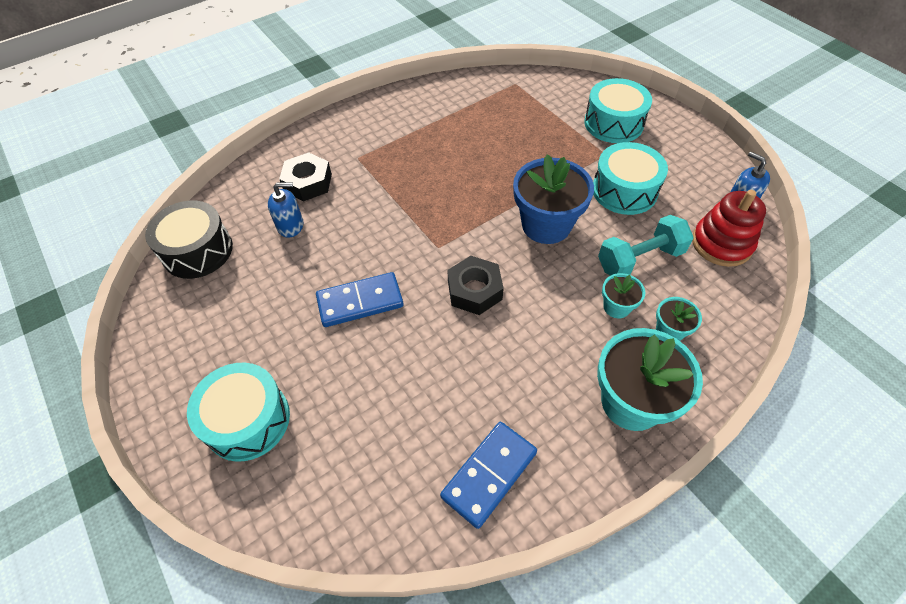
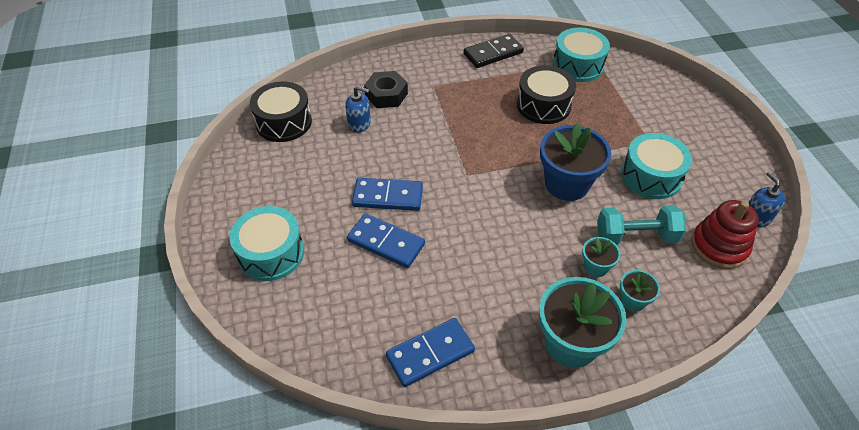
camera: 20 degrees right, 5 degrees down
(381, 358) = (386, 243): none -> blue domino
(406, 104) = (493, 53): none -> black domino
(474, 290) = (482, 216): black nut -> none
(484, 146) = (543, 105): none -> black drum
(613, 123) = (670, 117): turquoise drum -> turquoise drum (578, 65)

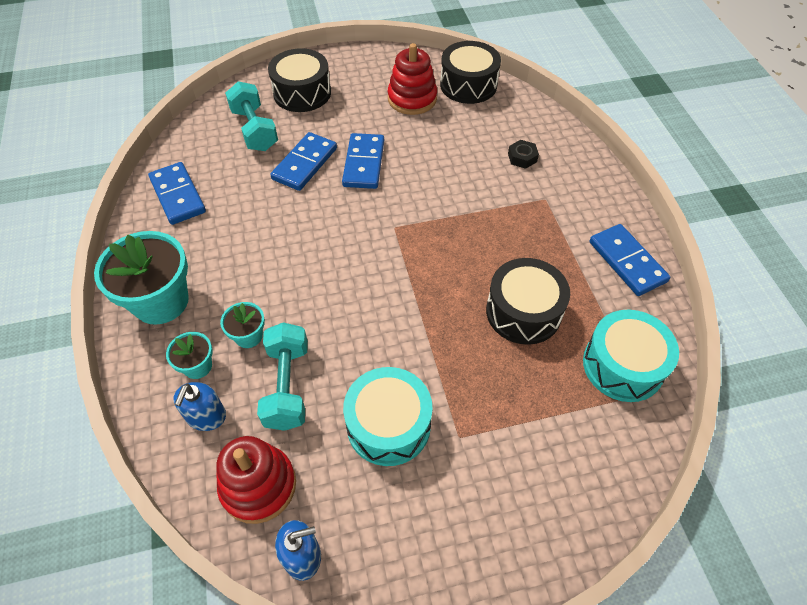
camera: 90 degrees right, 5 degrees up
(271, 253) = (302, 93): turquoise drum -> black drum
(297, 162) = (412, 99): none -> red stacking toy
(329, 292) = (254, 130): none -> turquoise dumbbell
(359, 124) = (470, 138): blue soap dispenser -> blue soap dispenser (206, 416)
(386, 95) = (522, 158): black nut -> black nut, size x0.60
(493, 53) = (627, 262): black domino -> blue domino
(566, 184) = (377, 322): blue flower pot -> none

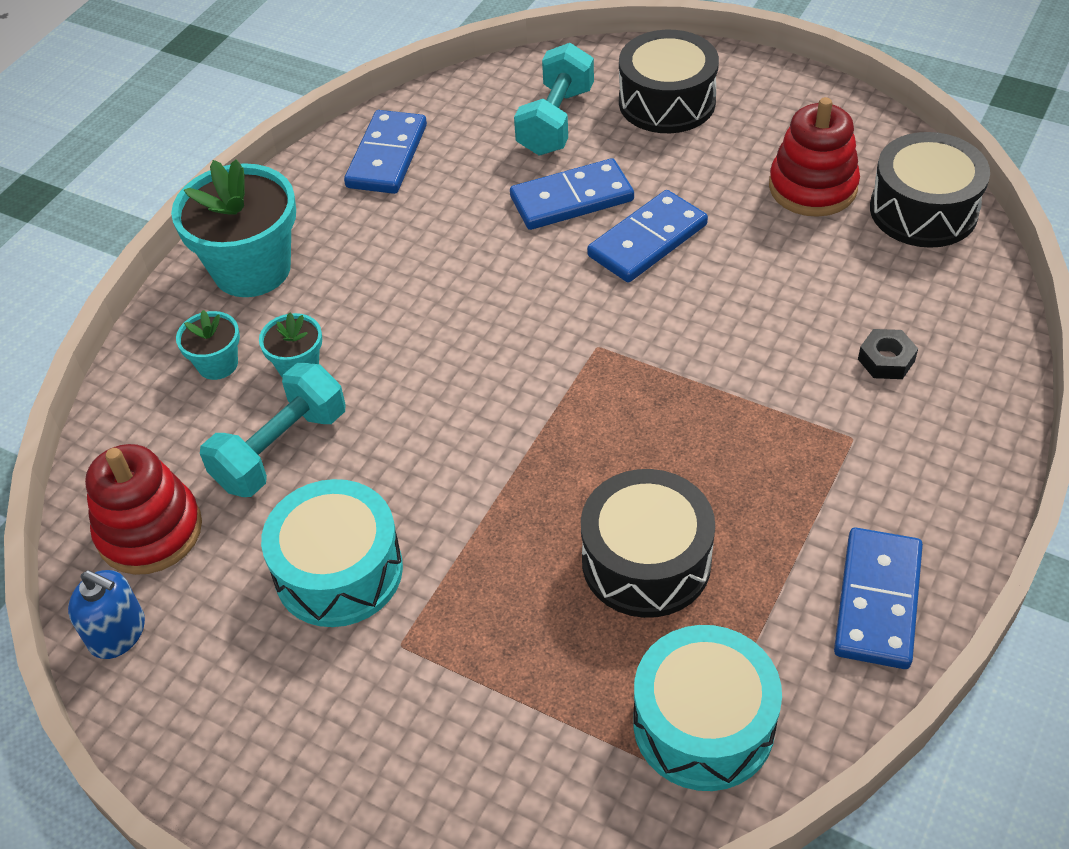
camera: 45 degrees right, 5 degrees down
(206, 416) = (174, 423): blue soap dispenser -> none

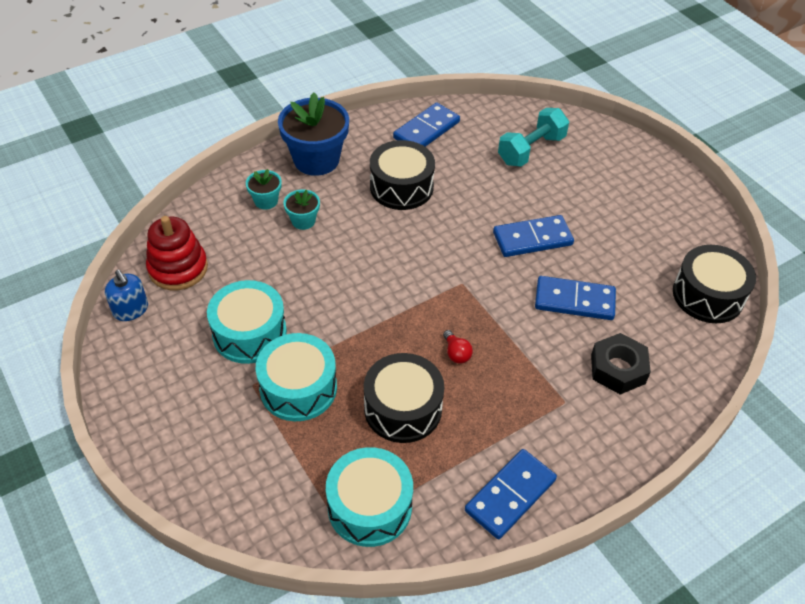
camera: 25 degrees right, 0 degrees up
(252, 269) = (316, 160): turquoise flower pot -> blue flower pot
(281, 449) = (265, 259): turquoise dumbbell -> none
(474, 612) = (298, 388): none -> turquoise drum
(571, 199) = (508, 197): blue domino -> blue domino (574, 300)
(662, 446) = (456, 353): none -> red light bulb
(667, 102) = (602, 166): black drum -> black drum (401, 187)
(812, 187) = (650, 252): red stacking toy -> none
(886, 360) = (618, 369): black nut -> black nut, size x1.66

